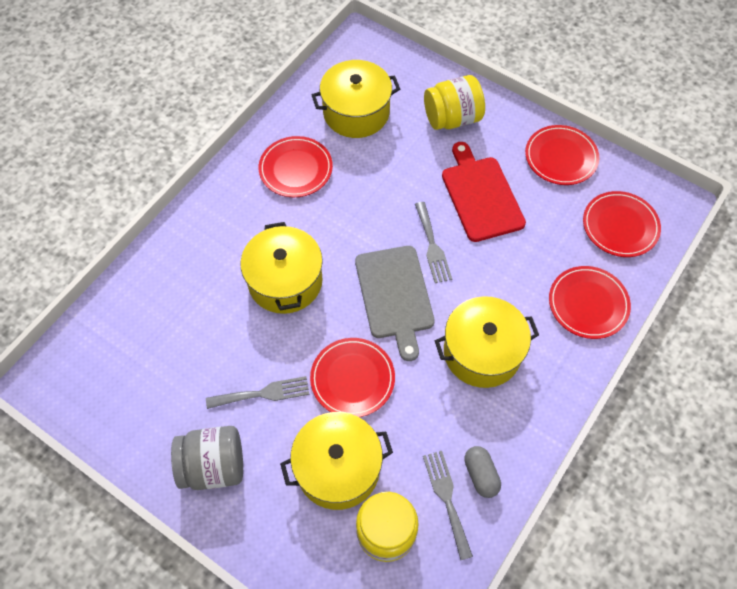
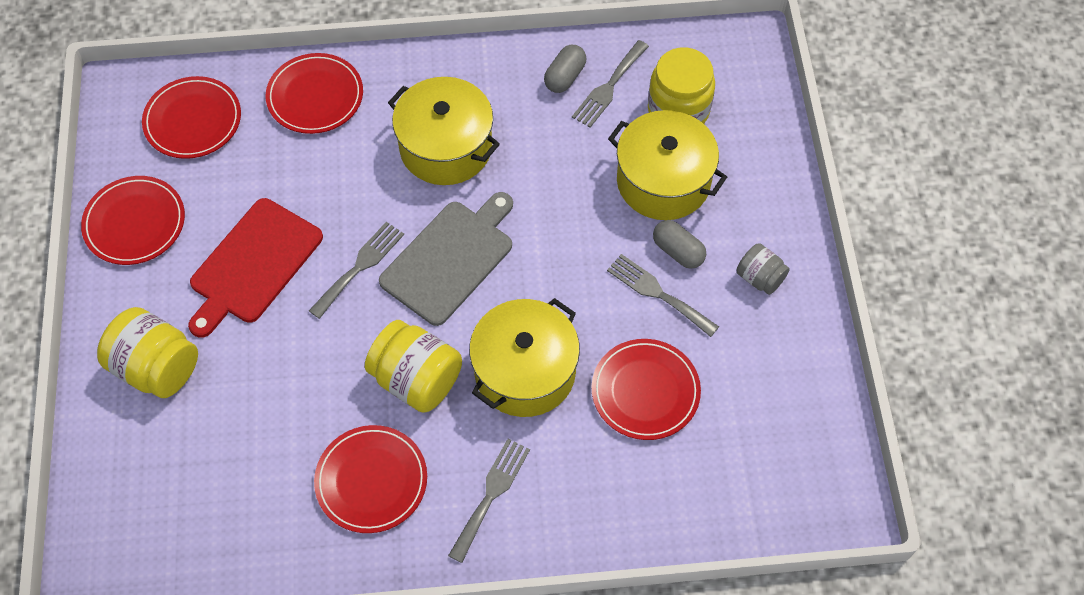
camera: 130 degrees left, 0 degrees up
(213, 466) = (759, 278): grey jar -> grey jar, size x0.57
(234, 215) = (491, 494): none -> grey fork
(279, 431) = (678, 251): none -> grey capsule
(332, 226) = (416, 379): none -> yellow jar
(352, 379) = (571, 231): red plate -> red plate (645, 391)
(356, 112) = (229, 481): yellow pot -> none

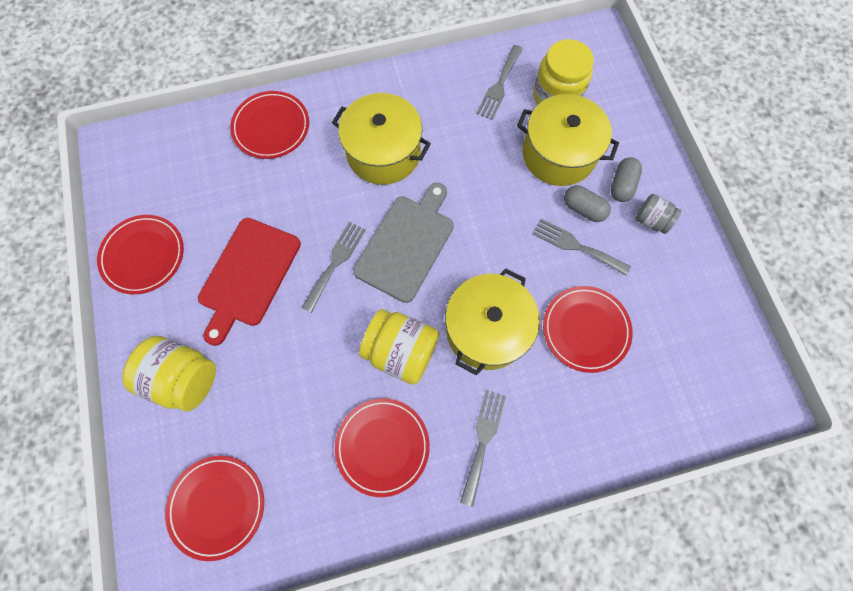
camera: 10 degrees left, 10 degrees up
(193, 120) = (176, 162): red plate -> red plate (217, 506)
(565, 77) = (464, 82): grey capsule -> grey capsule (621, 185)

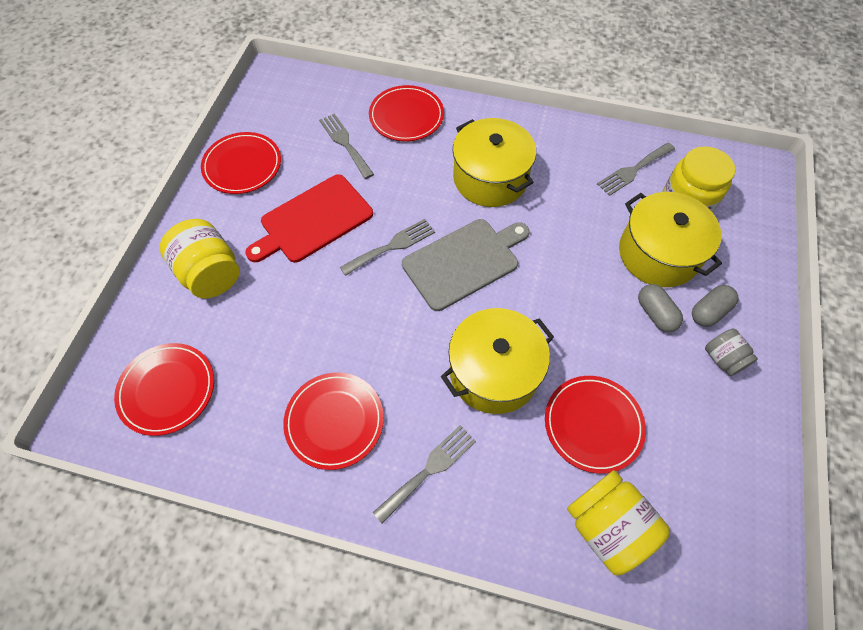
camera: 30 degrees right, 10 degrees down
(401, 351) = (403, 349): yellow jar -> yellow jar (607, 526)
(576, 246) = (628, 343): grey fork -> grey fork (345, 143)

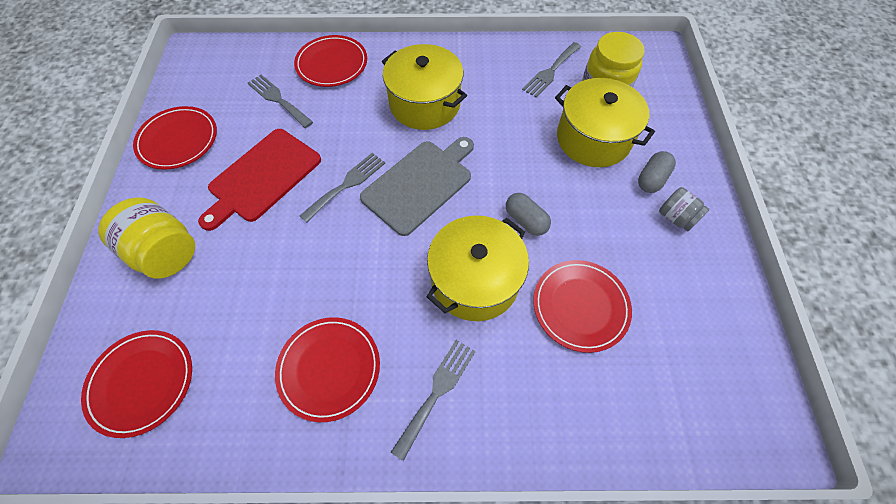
camera: 15 degrees left, 0 degrees up
(607, 526) = (620, 400): yellow jar -> none
(655, 314) = (606, 191): grey capsule -> grey capsule (525, 220)

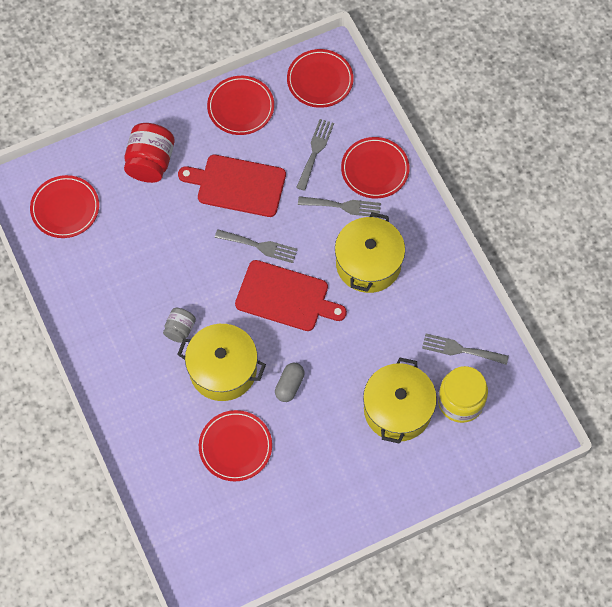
camera: 65 degrees right, 5 degrees up
(166, 252) = (150, 162): yellow jar -> red jar
(329, 368) = (121, 308): red plate -> red plate (320, 80)
(420, 184) = (286, 297): grey cutting board -> red cutting board
(437, 392) = (135, 379): grey fork -> grey fork (343, 206)
(651, 179) = (376, 467): grey capsule -> none
(676, 218) = (346, 494): grey jar -> grey jar (180, 329)

